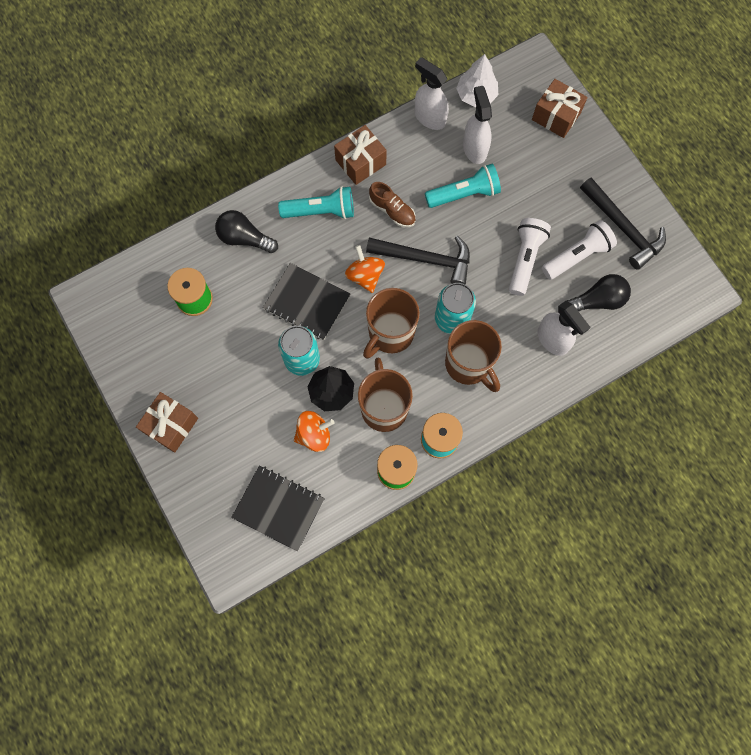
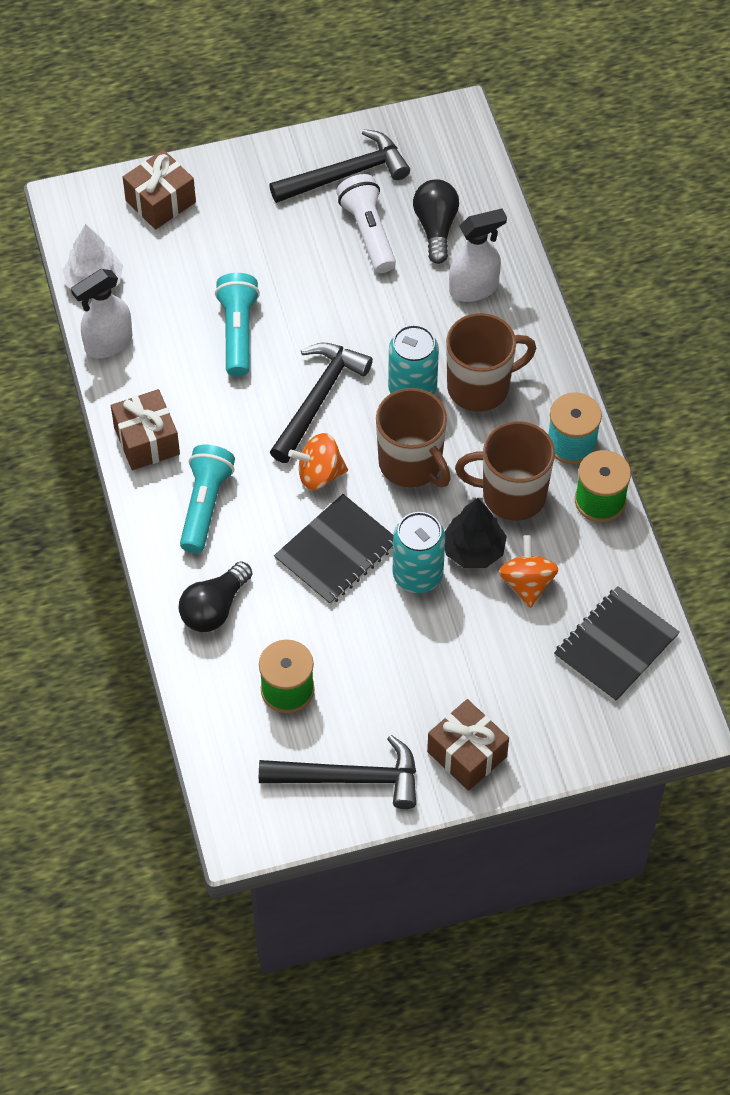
camera: 75 degrees left, 15 degrees down
(138, 354) = (350, 778): none -> black hammer
(392, 210) = (234, 420): brown shoe -> none
(474, 148) = (174, 303): white spray bottle -> none
(525, 259) = (354, 289): white flashlight -> none

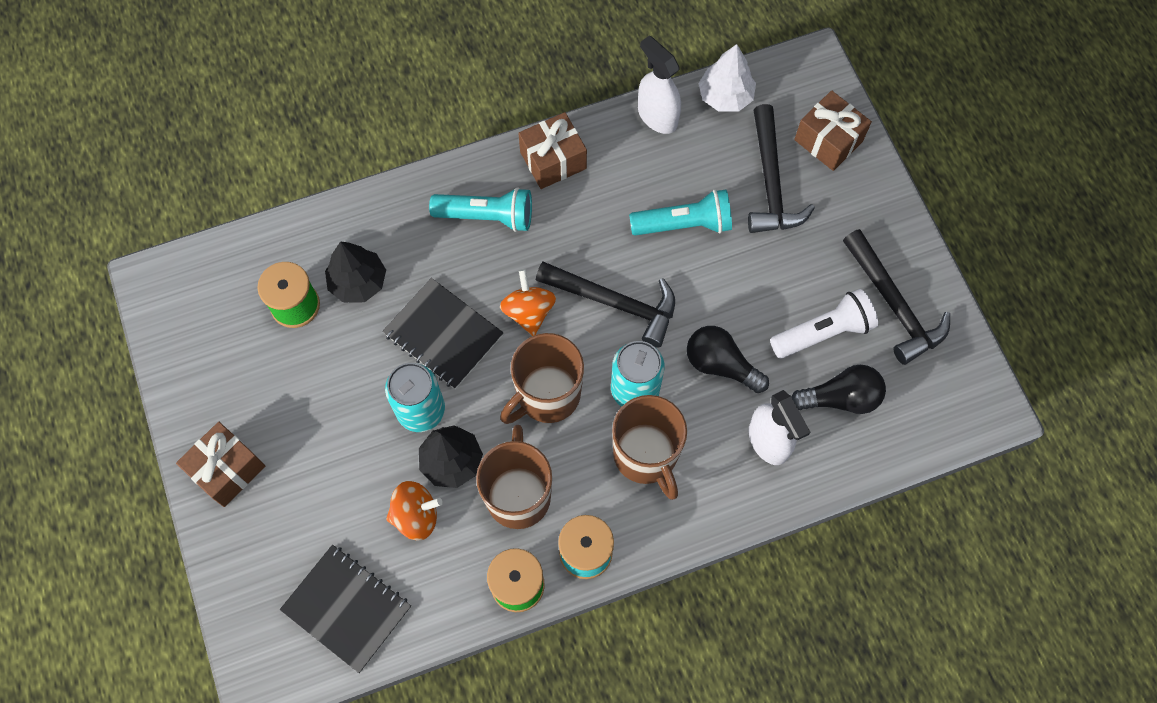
camera: 85 degrees right, 10 degrees up
(214, 608) = (378, 236): black light bulb -> black light bulb (721, 365)
(267, 629) = (358, 282): none -> black tree
(350, 778) = (204, 367): black hammer -> black hammer (771, 182)

